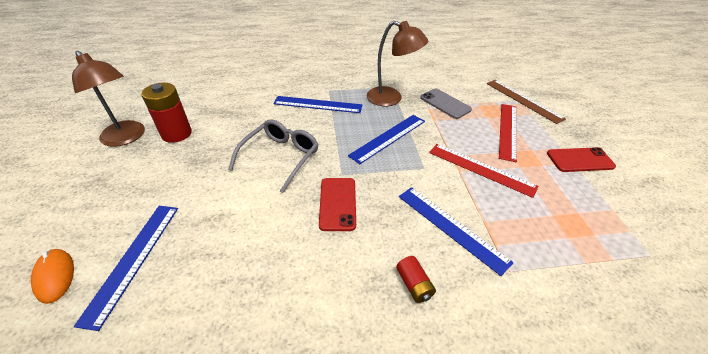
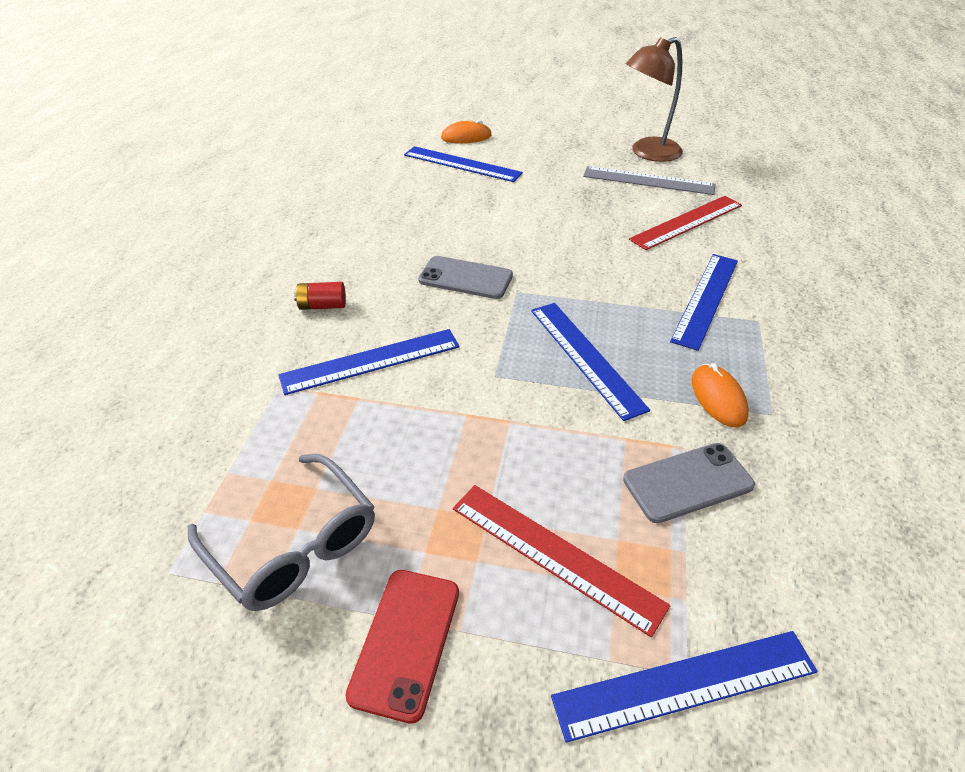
camera: 110 degrees right, 0 degrees up
(176, 134) = (648, 180): red battery -> grey ruler
(280, 158) = (572, 247): grey glasses -> grey glasses (293, 544)
(337, 203) = (465, 278): red phone -> grey phone
(391, 99) = (718, 398): brown lamp -> orange mouse
(481, 169) = (459, 445): red ruler -> red ruler (687, 222)
(523, 100) = (685, 684): brown ruler -> blue ruler

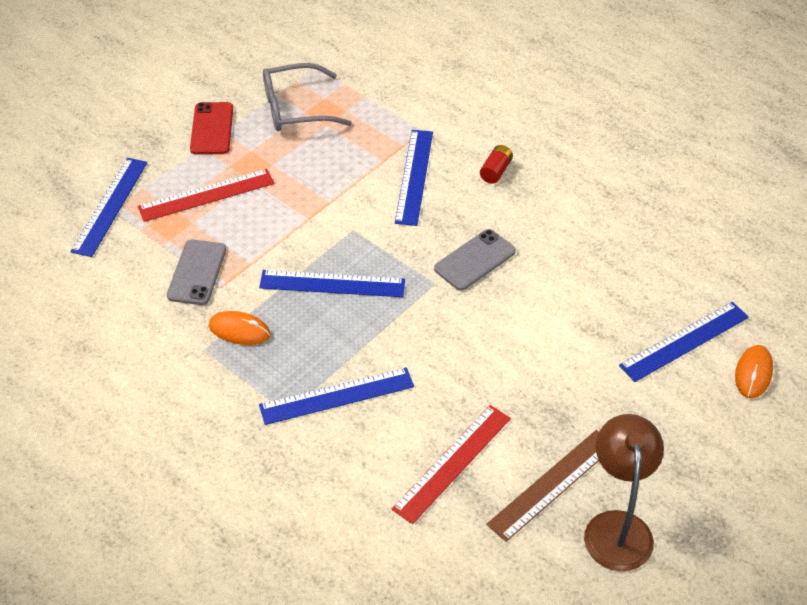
camera: 120 degrees right, 5 degrees up
(405, 642) = (212, 129): red phone -> red phone turned 45 degrees clockwise
(648, 180) = (552, 484): grey ruler -> brown ruler
(687, 222) = (452, 463): red ruler -> red ruler turned 45 degrees clockwise
(705, 299) = (336, 396): blue ruler -> blue ruler turned 75 degrees counterclockwise

